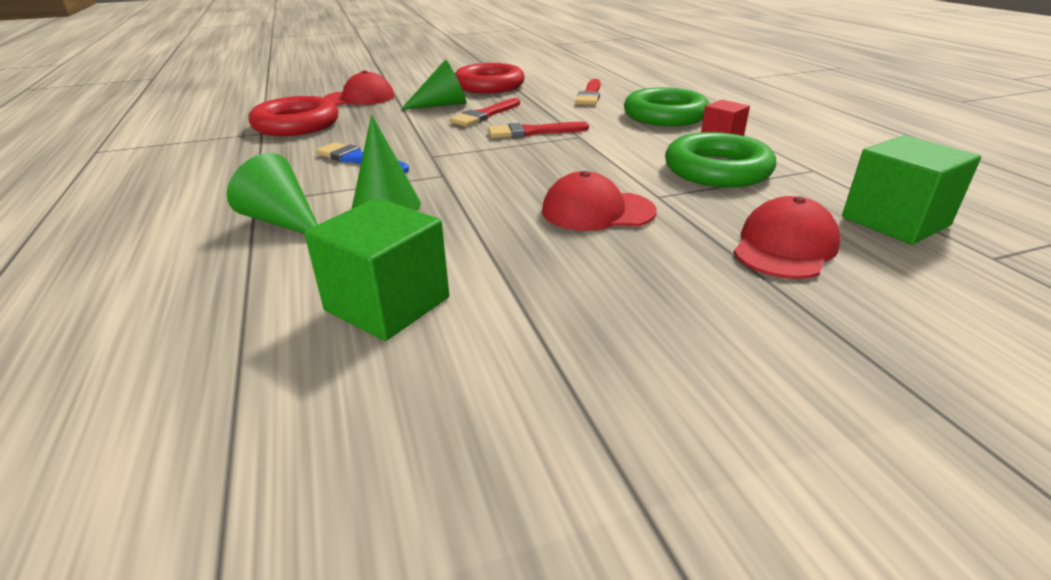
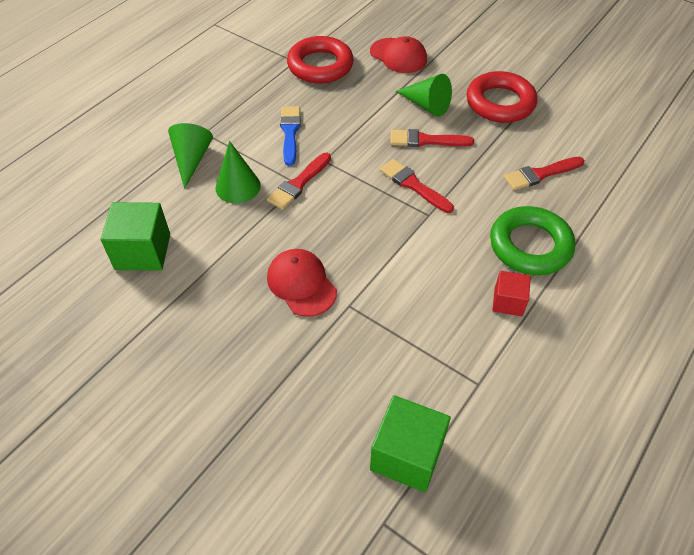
camera: 55 degrees right, 20 degrees up
(443, 175) = (299, 183): none -> red brush
(717, 170) = (426, 322): green ring -> none
(784, 247) = (317, 397): red cap -> none

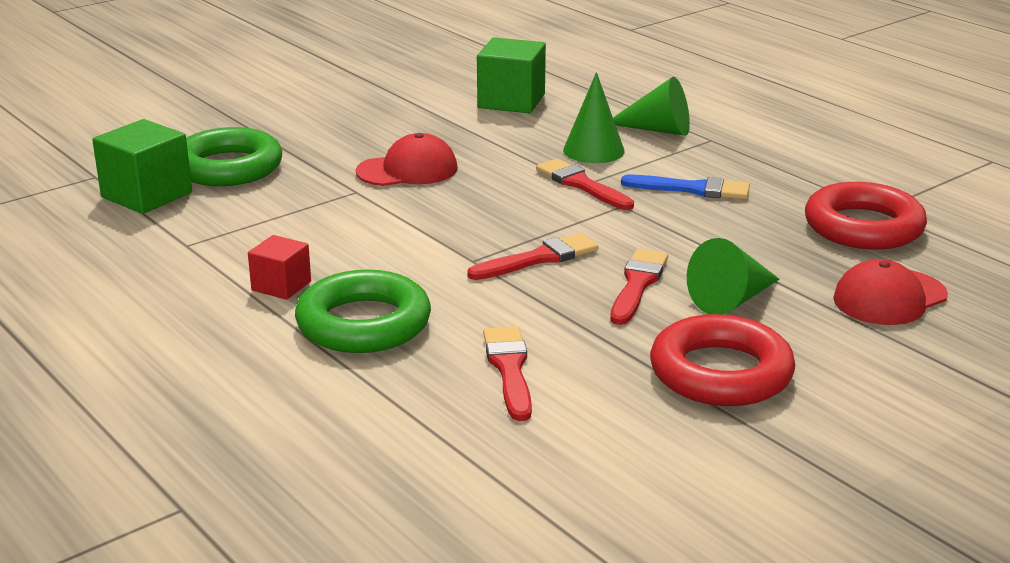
camera: 105 degrees right, 25 degrees down
(332, 413) = (228, 167): none -> green ring

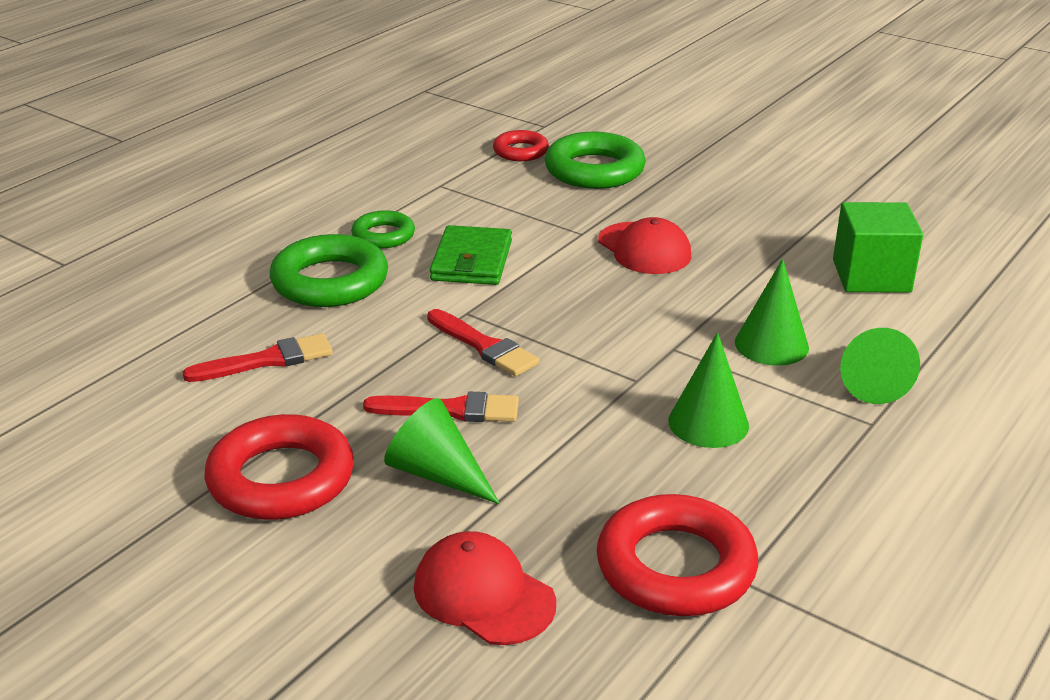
camera: 75 degrees right, 5 degrees up
(147, 195) = (520, 151): green cube -> red ring
(281, 286) = (383, 235): red cube -> green ring
(373, 246) = (472, 261): none -> green wallet
(581, 185) = (673, 348): red brush -> none
(693, 189) = (708, 423): blue brush -> green cone

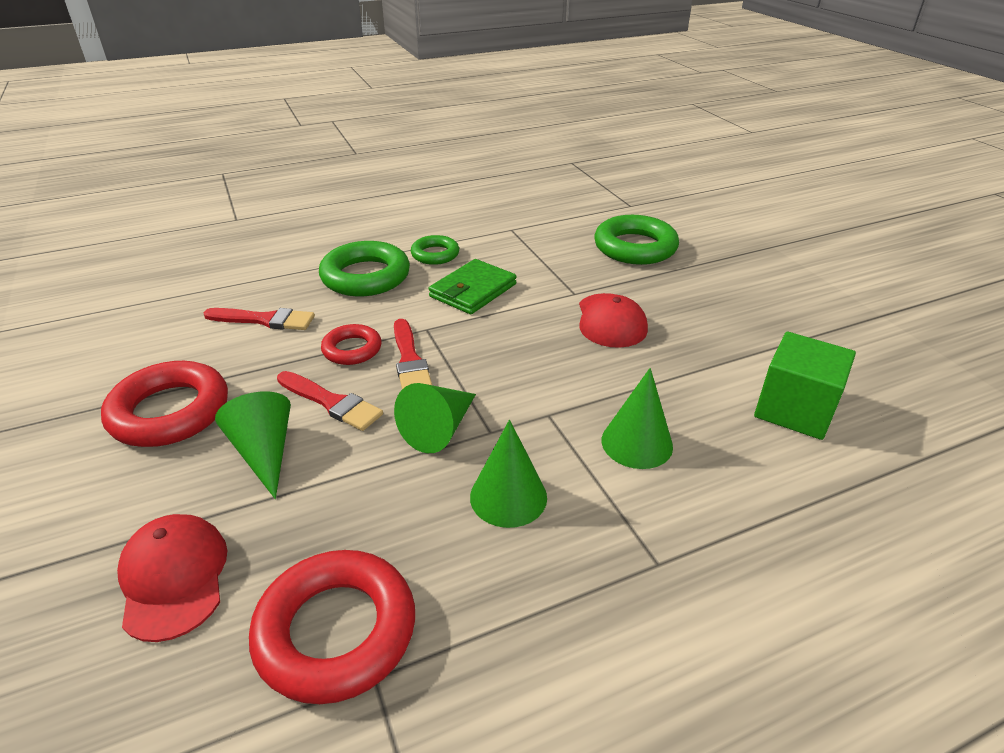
camera: 30 degrees right, 5 degrees up
(520, 151) = (594, 220): red ring -> red ring (352, 349)
(869, 380) = (697, 516): green cone -> green cone (439, 429)

